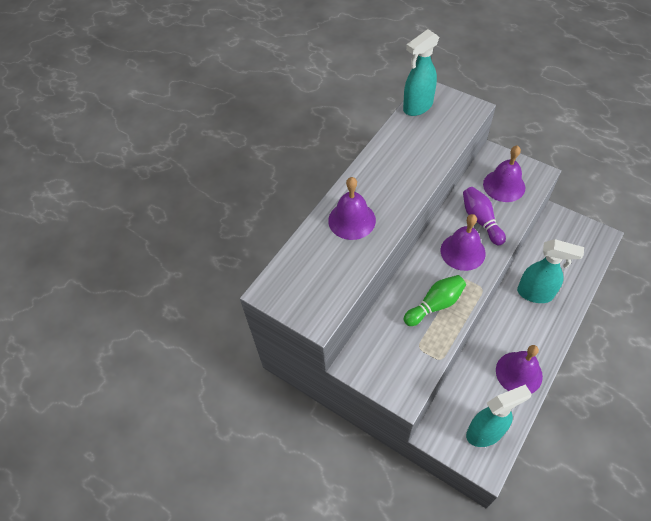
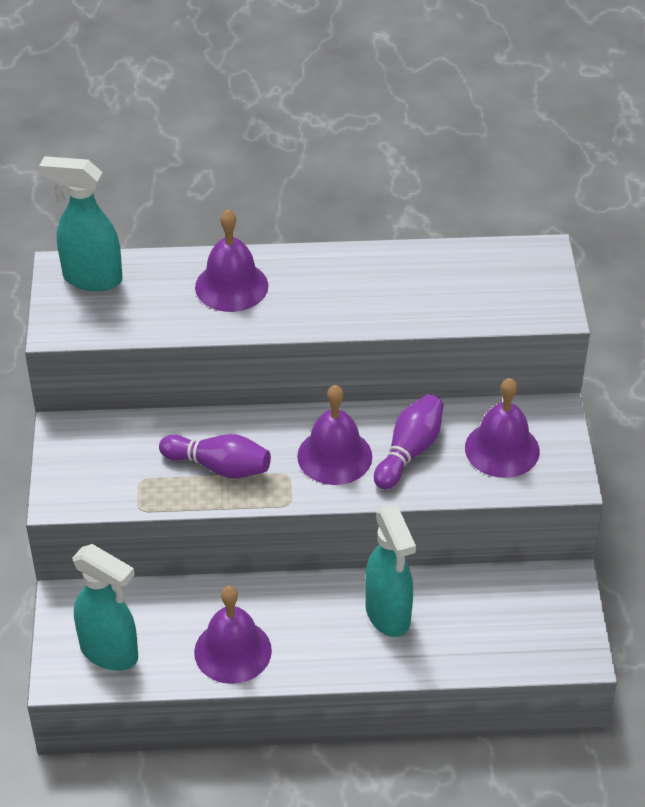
camera: 50 degrees right, 10 degrees down
(417, 107) = (496, 255): turquoise spray bottle -> turquoise spray bottle (91, 278)
(435, 305) = (219, 467): green bowling pin -> purple bowling pin

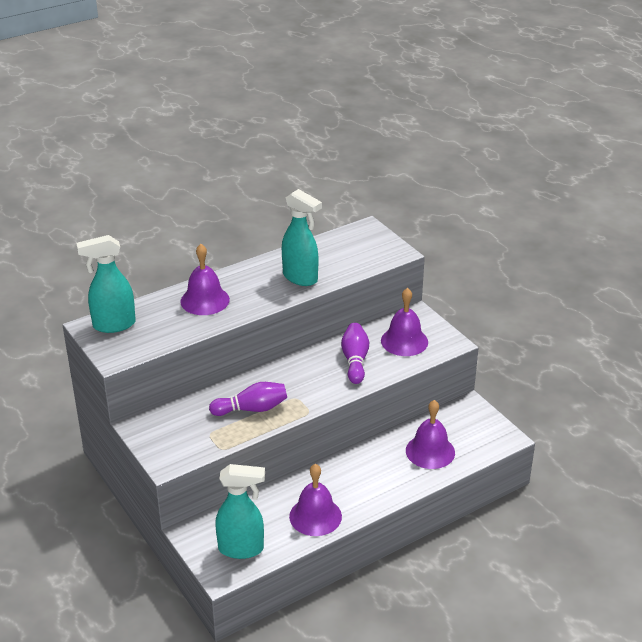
camera: 30 degrees left, 10 degrees down
(334, 456) = (315, 378): purple bell -> purple bell (430, 451)
(388, 615) = (389, 461): turquoise spray bottle -> turquoise spray bottle (300, 278)

